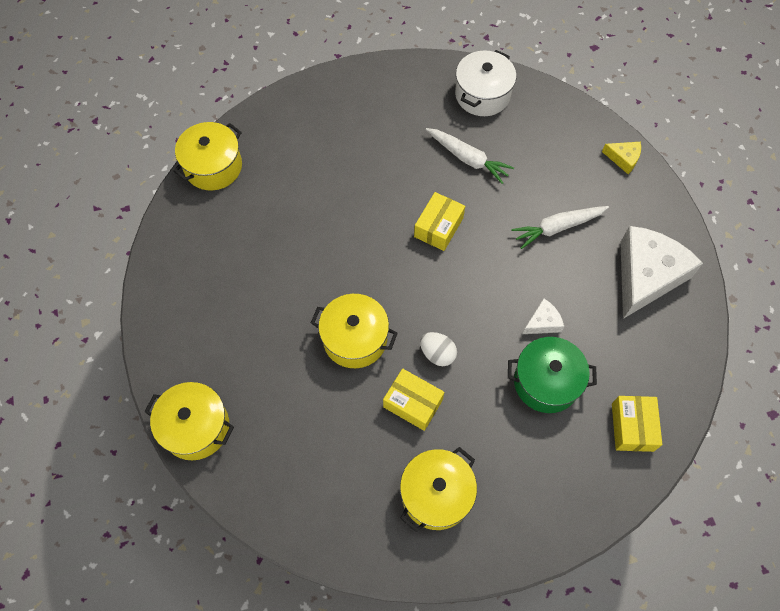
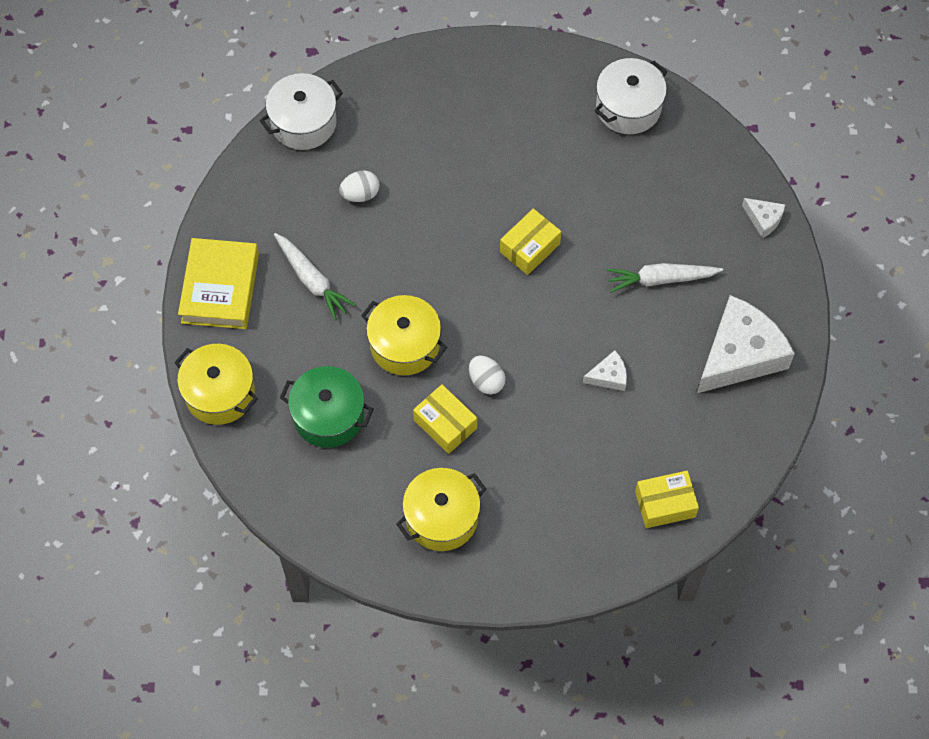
camera: 15 degrees right, 0 degrees up
(173, 328) = (220, 288): none -> yellow book
(213, 167) = (303, 122): yellow pot -> white pot
(279, 216) = (360, 194): none -> white egg
(467, 158) = (587, 178): white carrot -> white carrot (312, 280)
(546, 382) = (591, 437): green pot -> green pot (328, 416)
(623, 159) = (763, 219): yellow cheese -> white cheese
(632, 427) = (665, 504): yellow box -> yellow box turned 60 degrees clockwise

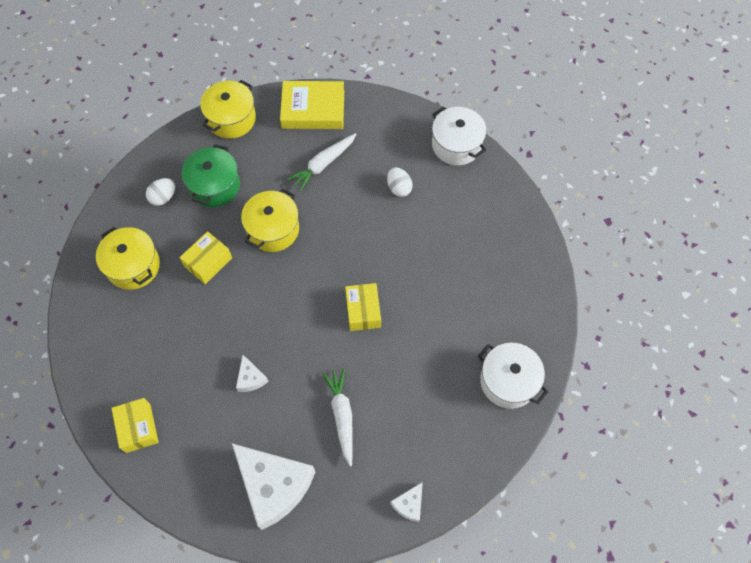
camera: 85 degrees right, 0 degrees up
(486, 381) = (244, 288): white egg -> white egg (163, 197)
(530, 248) = (363, 311): yellow box -> yellow box turned 45 degrees clockwise

